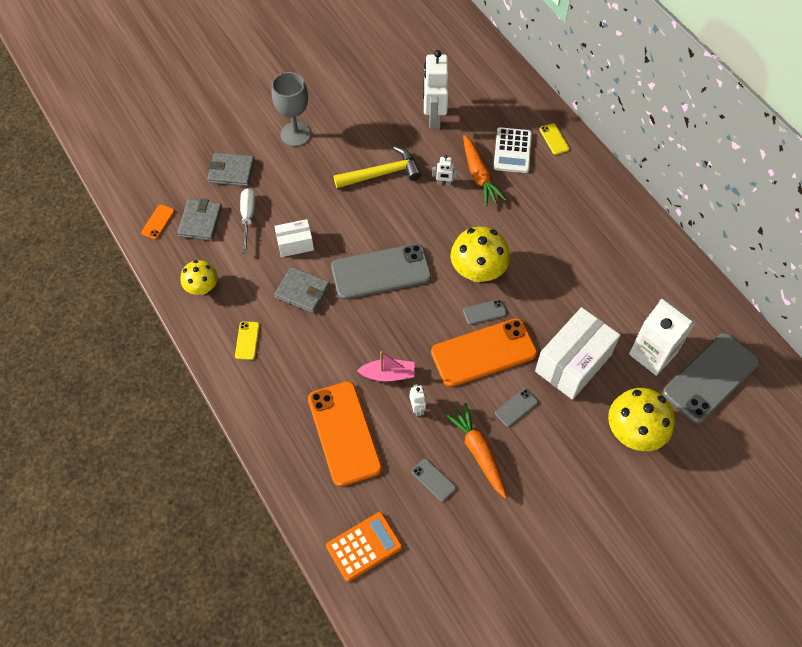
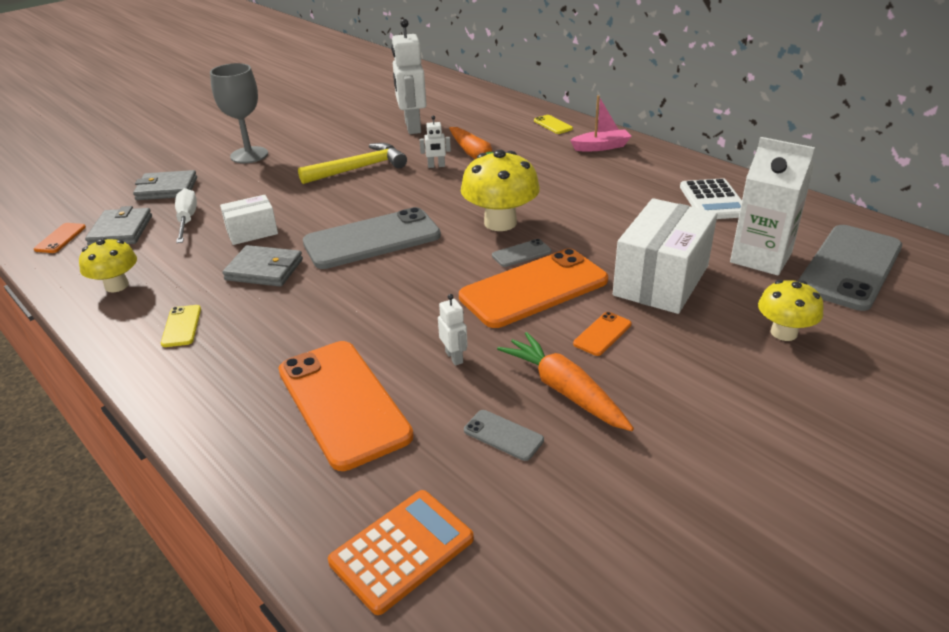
camera: 10 degrees left, 25 degrees down
(388, 374) = (401, 329): pink boat -> pink boat (601, 147)
(512, 151) = (509, 137): white calculator -> white calculator (713, 200)
(516, 407) = (602, 334): grey phone -> orange phone
(634, 432) = (784, 333): yellow mushroom -> yellow mushroom, size x0.62

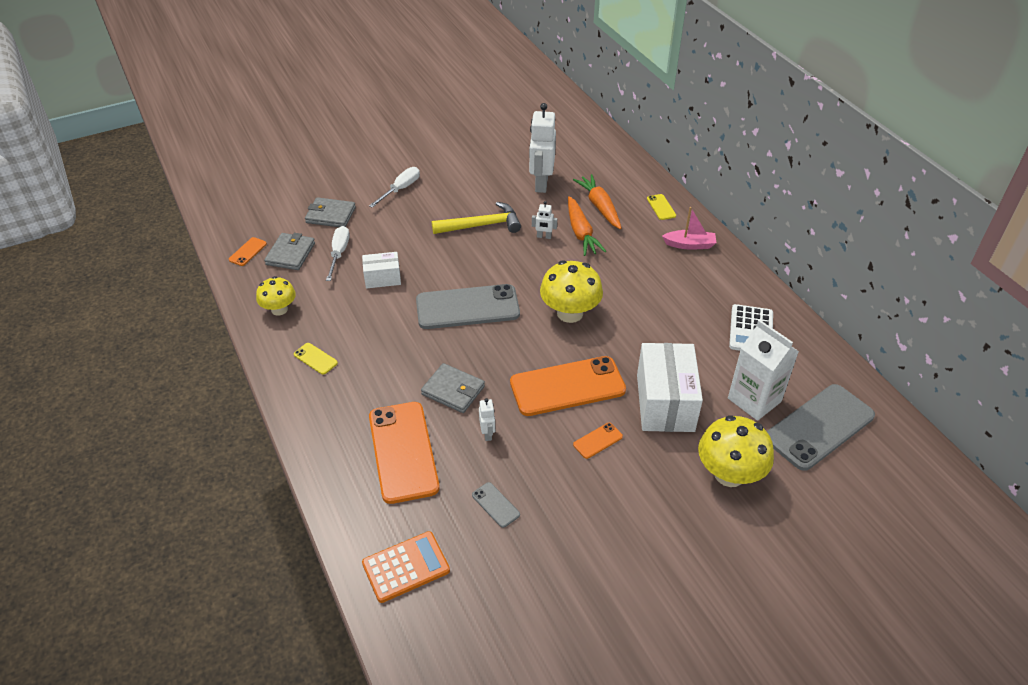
camera: 15 degrees right, 10 degrees up
(181, 326) = (315, 359): yellow phone -> yellow phone turned 60 degrees counterclockwise
(249, 155) = (400, 189): grey goblet -> white screwdriver
(264, 270) = (382, 319): grey wallet -> grey wallet (453, 390)
(521, 253) = (572, 349): grey phone -> none
(564, 390) = (550, 481): orange carrot -> orange carrot (599, 207)
(661, 280) = (665, 403): white box -> white box turned 45 degrees counterclockwise
(784, 333) = (729, 474): yellow mushroom -> yellow mushroom, size x1.60

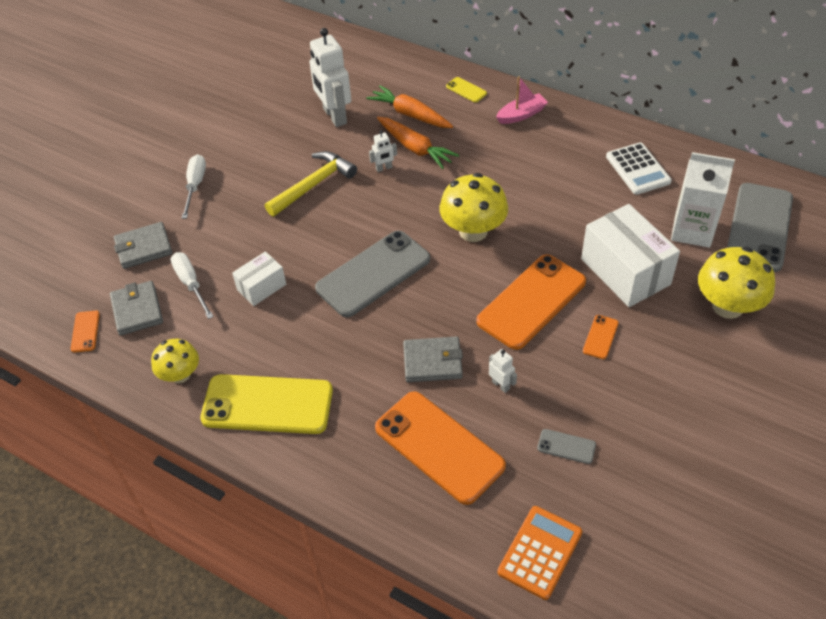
camera: 30 degrees left, 5 degrees up
(315, 359) = (267, 405): yellow phone -> yellow phone, size x2.38

